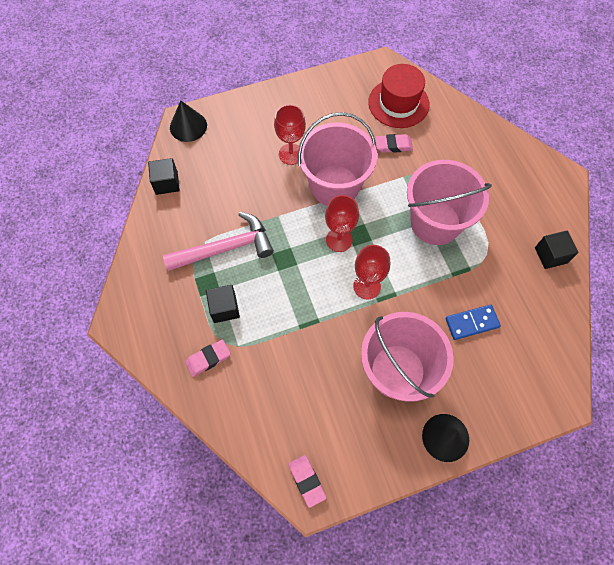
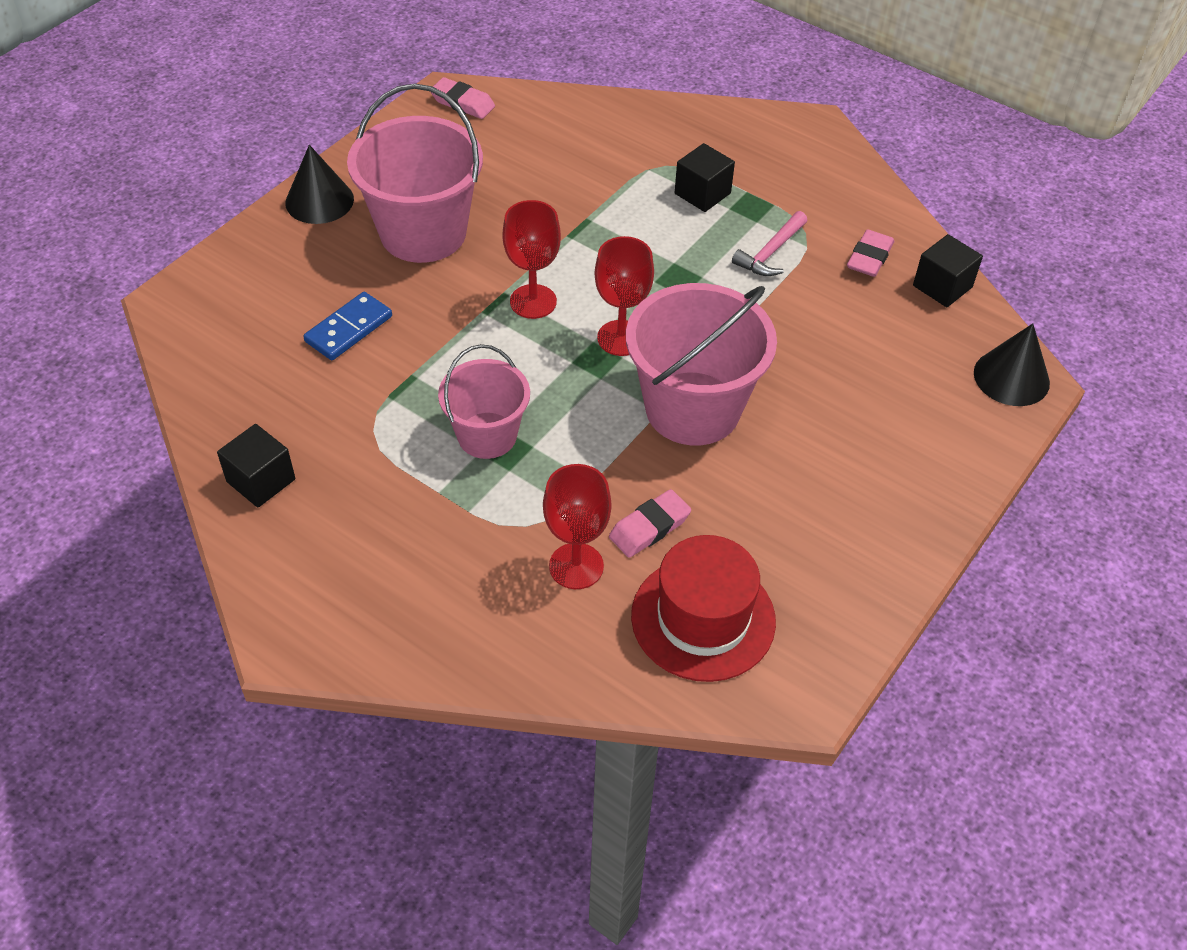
camera: 145 degrees right, 15 degrees down
(208, 359) = (671, 143): pink eraser -> pink eraser (869, 258)
(225, 248) = (770, 253): pink hammer -> pink hammer, size x0.55
(291, 154) = (808, 420): red goblet -> red goblet (576, 566)
(435, 222) = (487, 435): pink bucket -> pink bucket, size x0.61

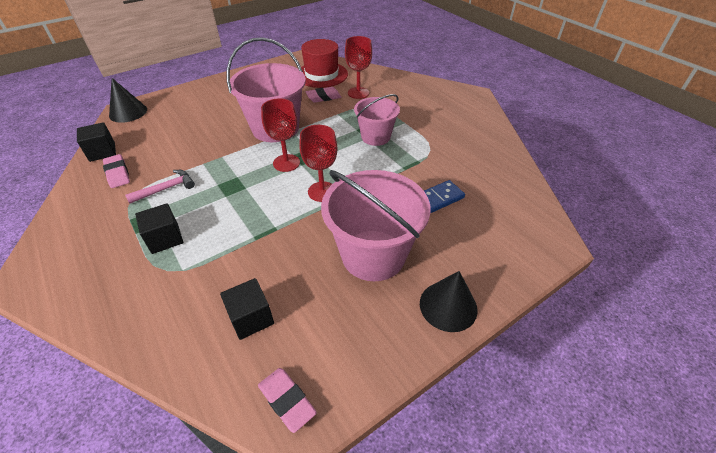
camera: 160 degrees left, 5 degrees down
(261, 480) = (486, 140): black cube -> black cube (251, 318)
(869, 258) = (118, 174): pink eraser -> pink eraser turned 75 degrees counterclockwise

